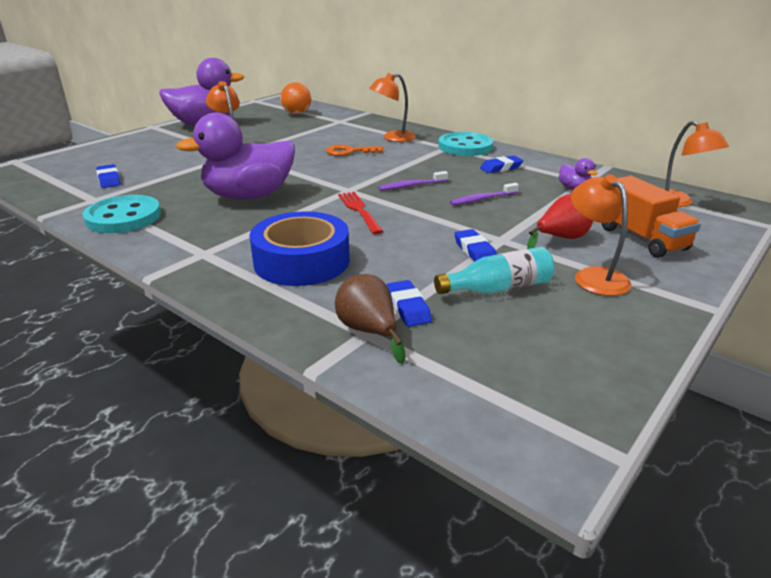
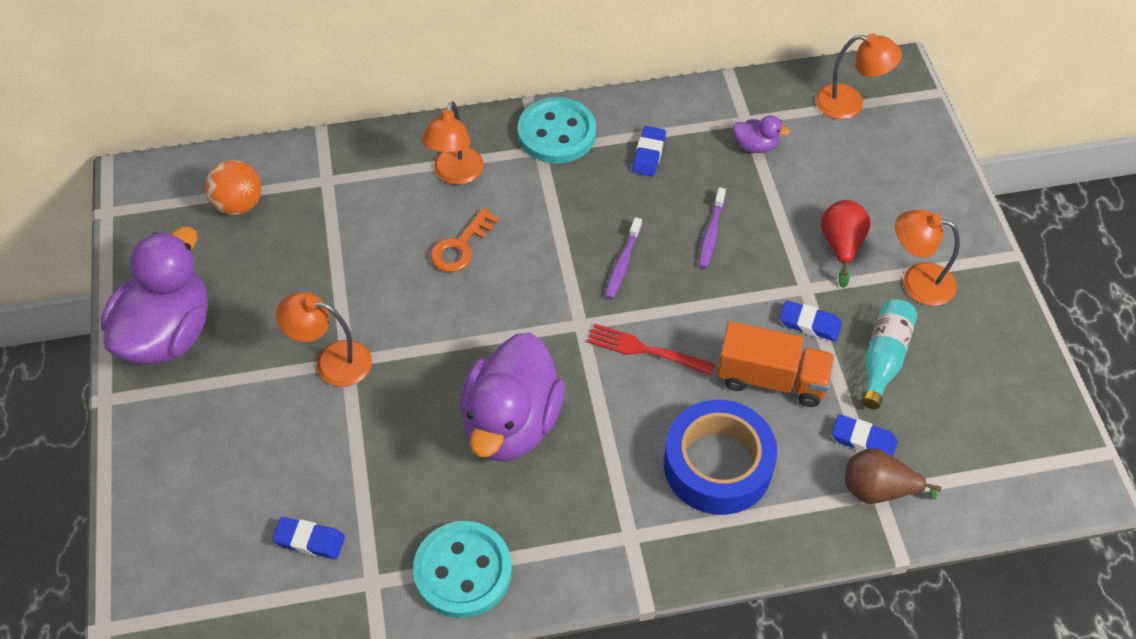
camera: 50 degrees left, 25 degrees up
(641, 238) = (888, 193): orange truck -> orange truck (771, 379)

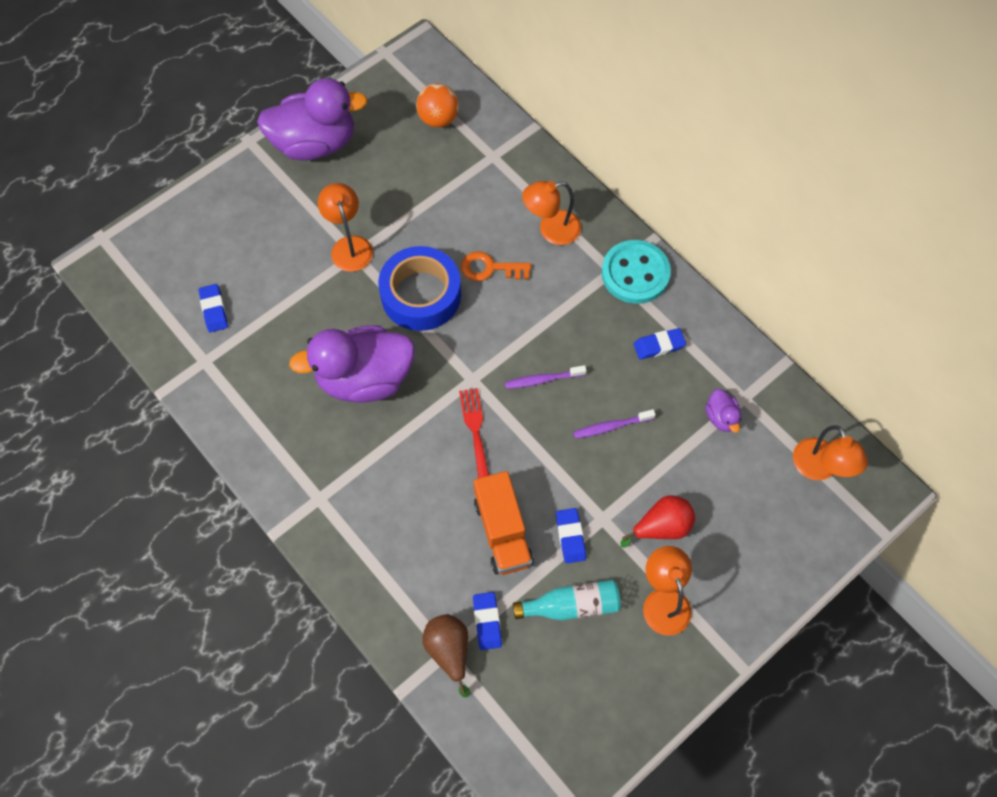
camera: 60 degrees right, 10 degrees up
(463, 571) = (239, 409): turquoise button -> none
(717, 465) = (407, 528): blue tape -> blue tape (421, 295)

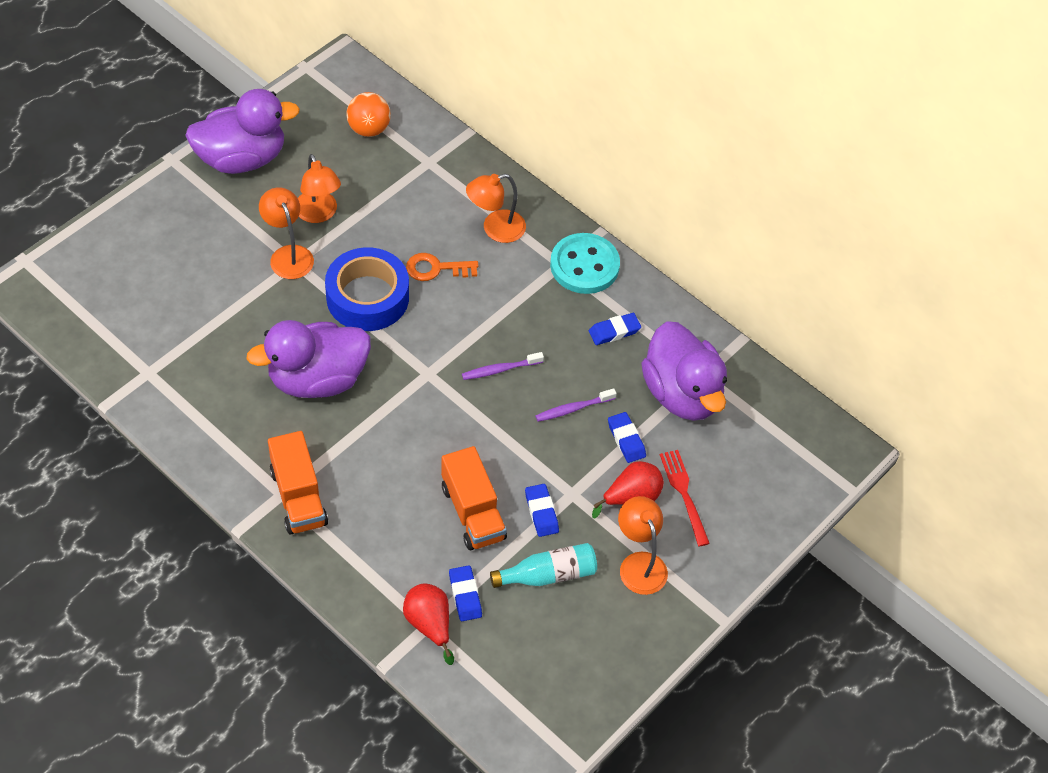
camera: 10 degrees left, 10 degrees down
(214, 310) = (153, 323): blue eraser -> blue eraser (626, 439)
(334, 503) = (298, 497): none -> orange truck
(449, 651) = (429, 624): brown pear -> red pear
(476, 433) = (437, 423): red fork -> red fork (684, 494)
(721, 417) = (682, 394): purple duck -> purple duck, size x2.37
(819, 468) = (782, 434): orange lamp -> orange lamp (319, 214)

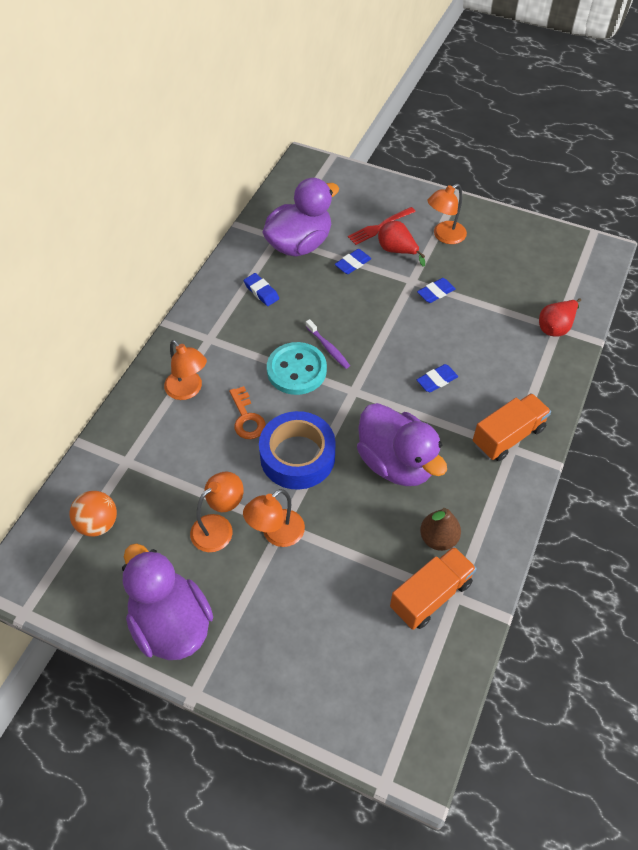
camera: 105 degrees left, 0 degrees up
(214, 382) = (438, 538): none -> brown pear
(465, 595) = (522, 315): blue eraser -> blue eraser (436, 380)
(473, 512) = (458, 329): orange truck -> orange truck (430, 595)
(548, 574) = (480, 277): turquoise bottle -> none
(573, 409) = (342, 297): purple toothbrush -> none
(584, 265) = (205, 324): turquoise button -> turquoise button (296, 370)

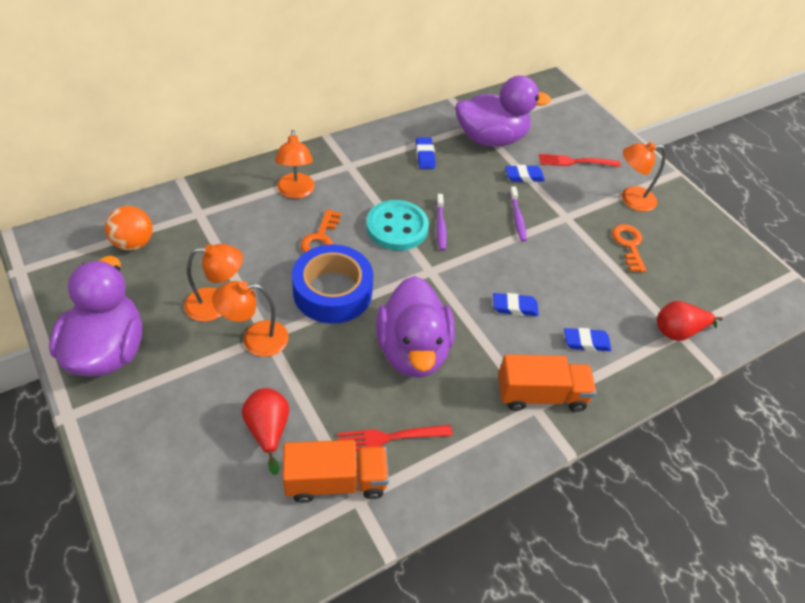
camera: 30 degrees right, 5 degrees down
(378, 304) = (517, 218): none -> purple toothbrush
(397, 251) = (574, 187): red pear -> red pear (268, 430)
(435, 292) = (580, 238): blue eraser -> blue eraser (586, 342)
(438, 538) = (390, 437): brown pear -> red fork
(473, 277) = (629, 245): none -> orange key

